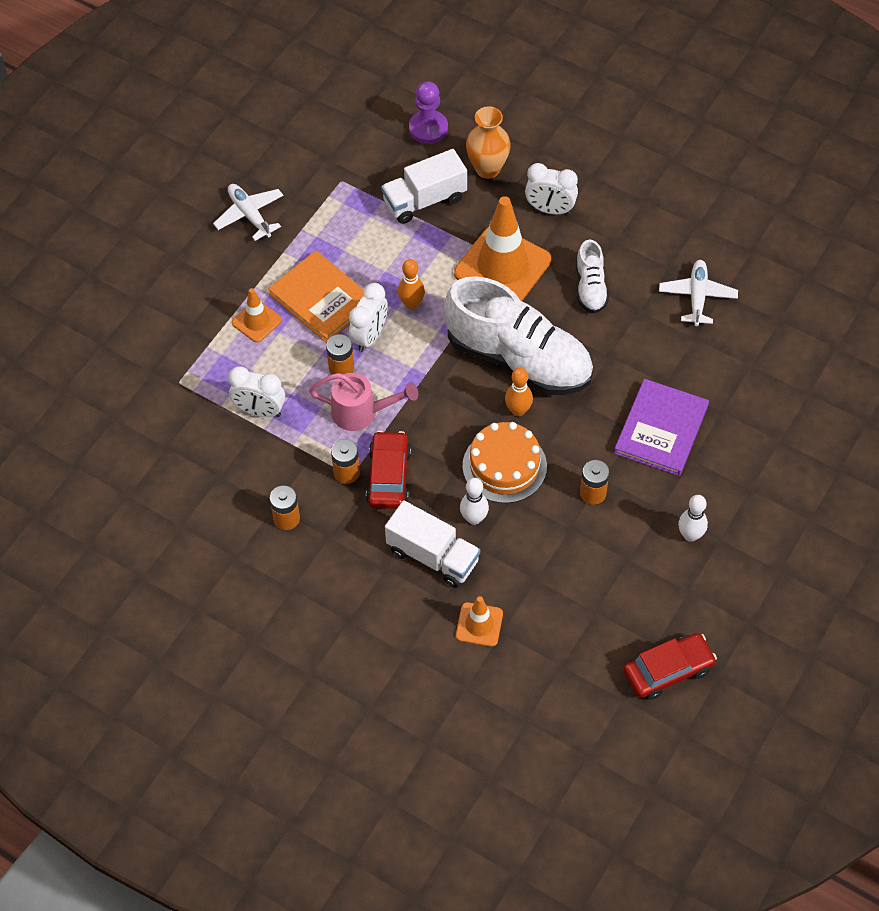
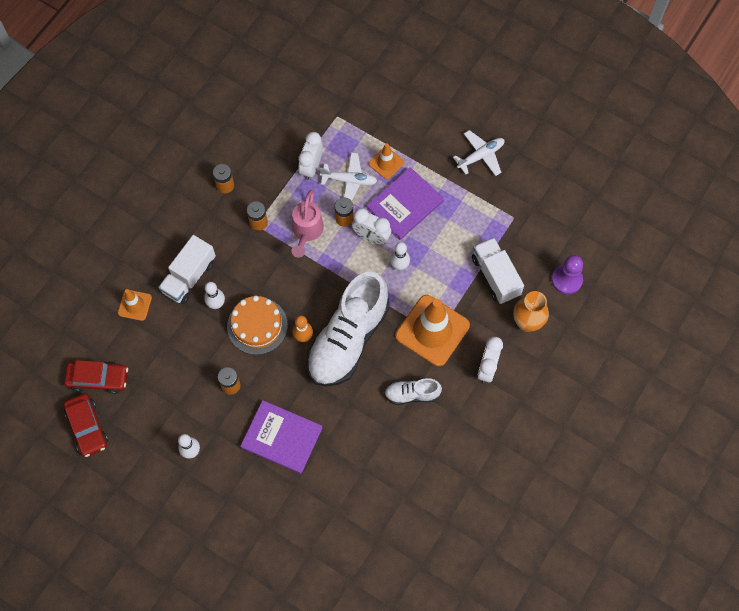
camera: 90 degrees right, 10 degrees up
(321, 299) = (404, 205): orange book -> purple book
(388, 476) = (254, 249): red car -> red car (98, 379)
(411, 303) = (399, 265): orange bowling pin -> white bowling pin
(697, 297) = (402, 475): white plane -> white plane (349, 180)

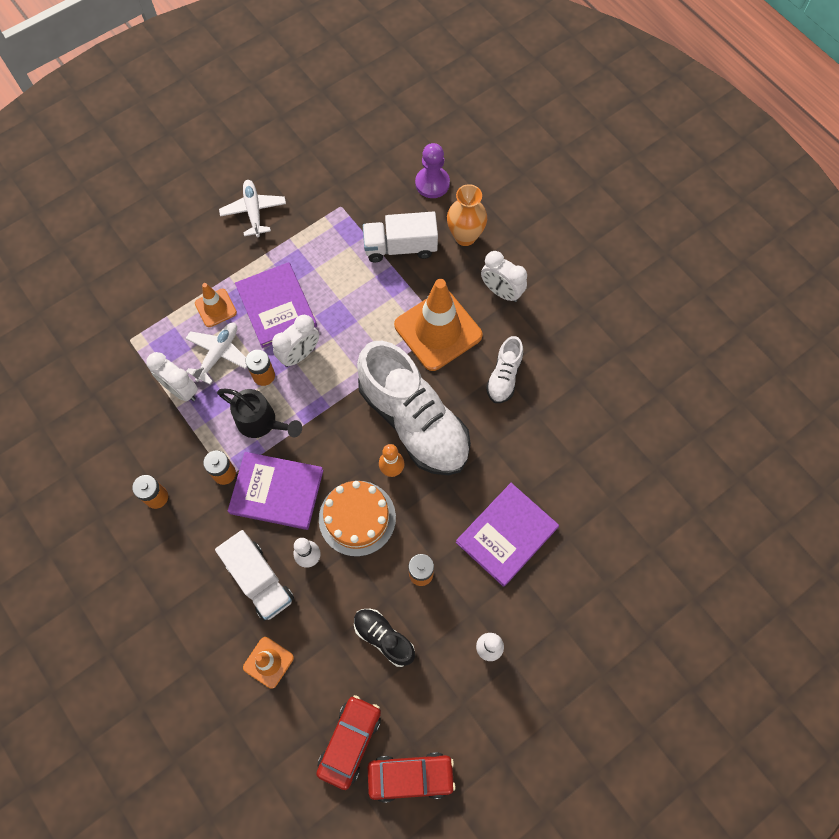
camera: 70 degrees left, 0 degrees up
(176, 376) = (384, 638): none -> black shoe
(257, 263) = (276, 491): none -> purple book
(306, 231) = (261, 422): pink watering can -> black watering can
(399, 265) = (347, 337): white bowling pin -> none

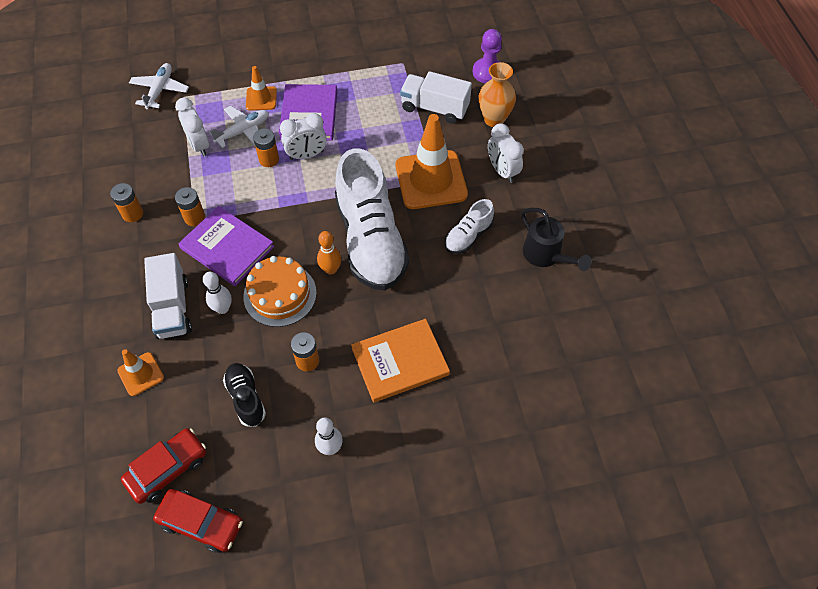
camera: 25 degrees right, 10 degrees down
(254, 211) = (331, 43): white plane -> white plane (160, 90)
(261, 422) = (246, 192): black watering can -> black watering can (546, 255)
(506, 535) = (400, 361): purple book -> orange book

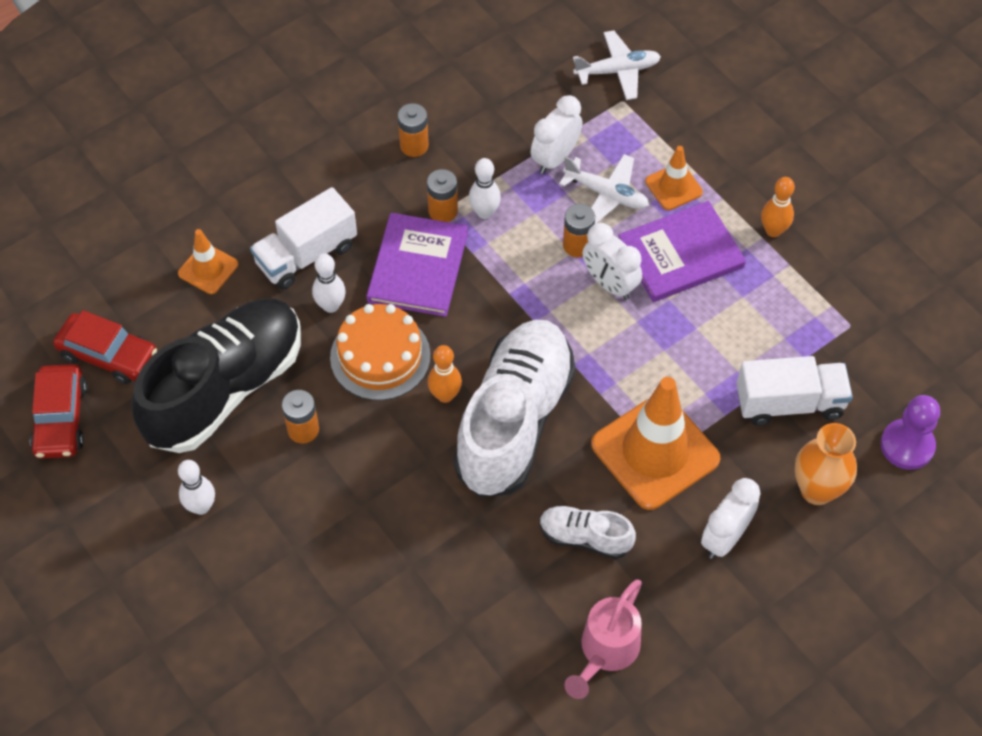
camera: 65 degrees right, 0 degrees up
(212, 196) = (484, 212): none -> white bowling pin
(246, 398) = (225, 388): black shoe -> black shoe, size x2.17
(322, 68) = (773, 230): none -> orange bowling pin
(371, 240) = (514, 421): white shoe -> white shoe turned 150 degrees clockwise
(400, 361) = (350, 533): orange book -> none
(435, 108) = (789, 403): white truck -> white truck turned 90 degrees clockwise
(546, 255) = (606, 651): black watering can -> pink watering can

